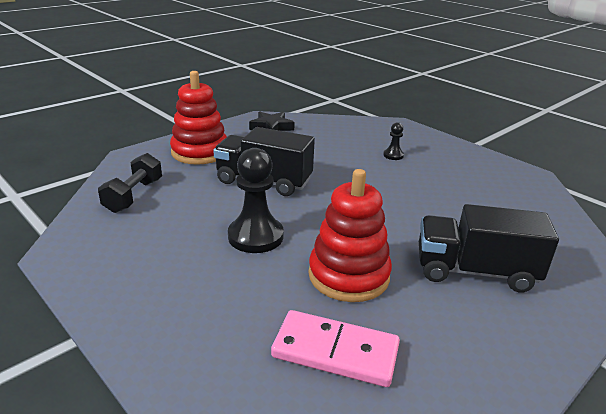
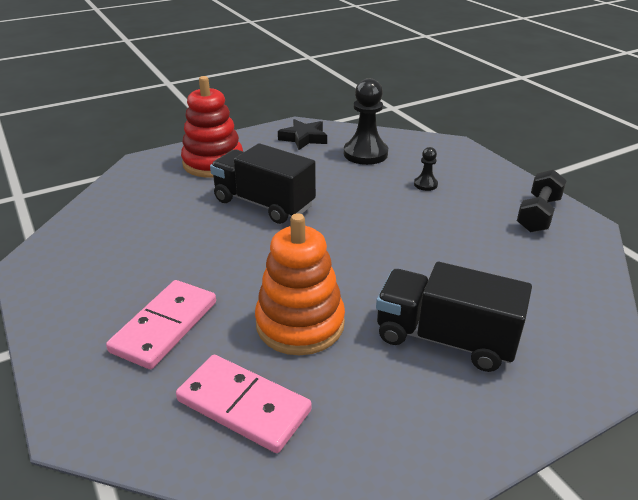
camera: 15 degrees right, 5 degrees up
(134, 196) = (126, 207): black dumbbell -> black dumbbell (538, 214)
(225, 294) = (164, 326): none -> pink domino
(255, 236) = (225, 267): black pawn -> black pawn (365, 154)
(348, 275) = (300, 324): red stacking toy -> orange stacking toy

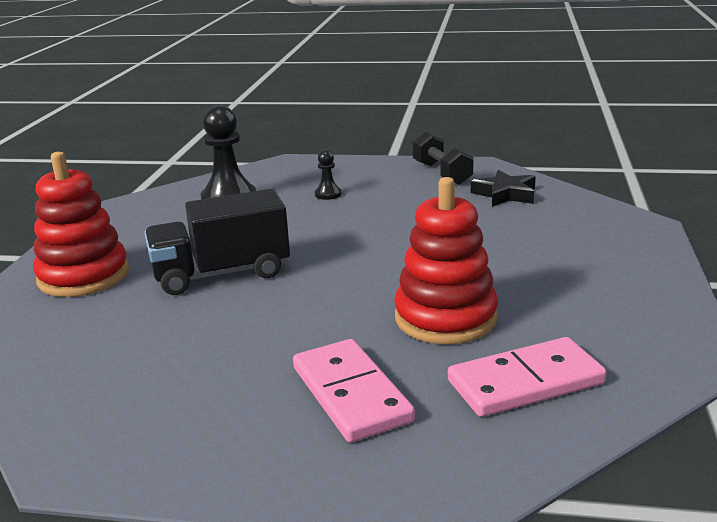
camera: 50 degrees left, 10 degrees down
(300, 324) = (445, 318): orange stacking toy -> red stacking toy
(304, 138) = (139, 215): black star -> black star (505, 194)
(445, 338) = (543, 263): black truck -> none

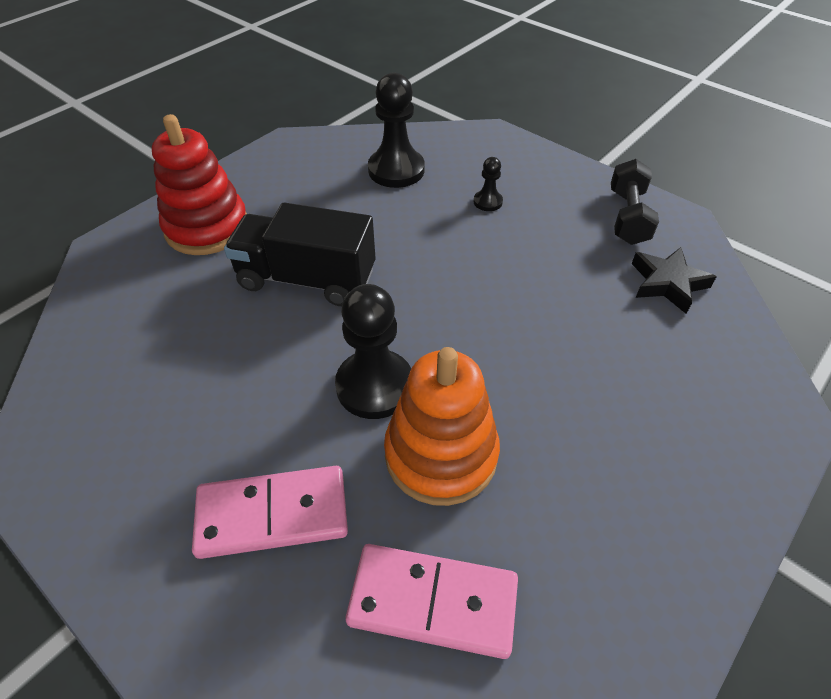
camera: 30 degrees right, 25 degrees up
(350, 394) = (272, 514): pink domino -> pink domino turned 75 degrees clockwise
(352, 305) = (375, 386): none -> black pawn
(445, 318) = (441, 454): red stacking toy -> orange stacking toy

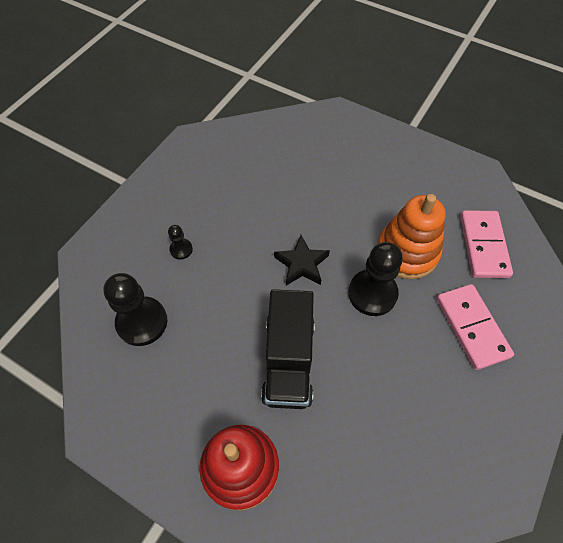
camera: 100 degrees left, 10 degrees up
(627, 217) = (190, 167): black dumbbell -> none
(667, 283) = (252, 150): black star -> black star (301, 264)

